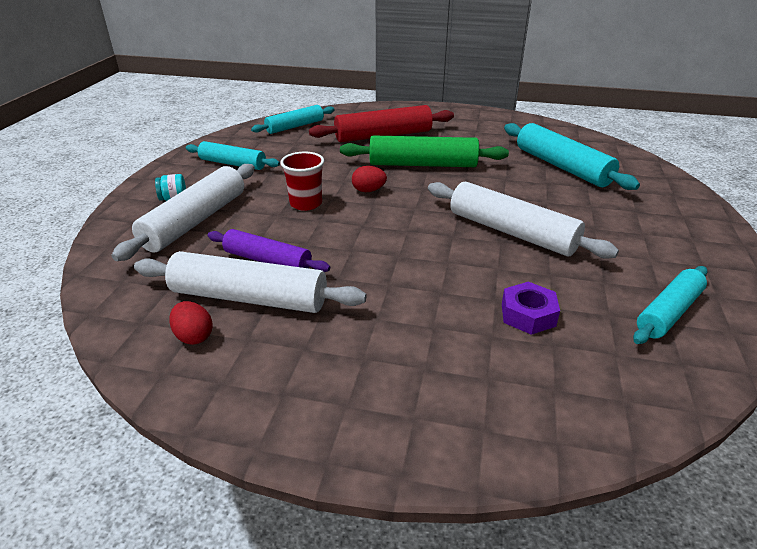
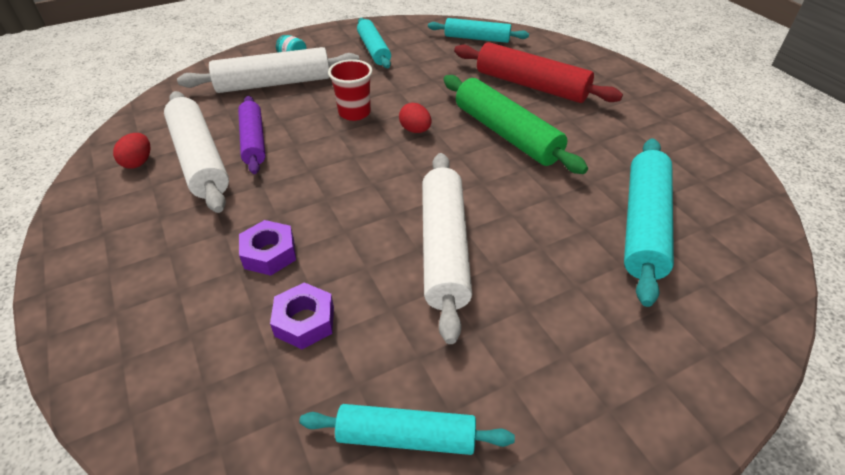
camera: 50 degrees right, 10 degrees up
(433, 304) = (269, 253): none -> purple nut

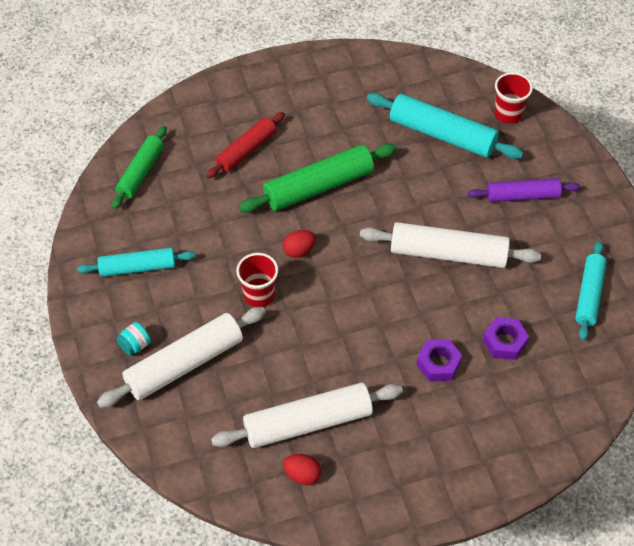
camera: 80 degrees left, 10 degrees up
(253, 141) = (288, 379): purple rolling pin -> purple rolling pin (522, 196)
(274, 83) = (184, 363): white rolling pin -> white rolling pin turned 60 degrees clockwise
(477, 38) = (141, 172): turquoise rolling pin -> green rolling pin
(531, 85) = (246, 150): red rolling pin -> red rolling pin, size x0.65
(732, 295) = (508, 114): none -> red cup

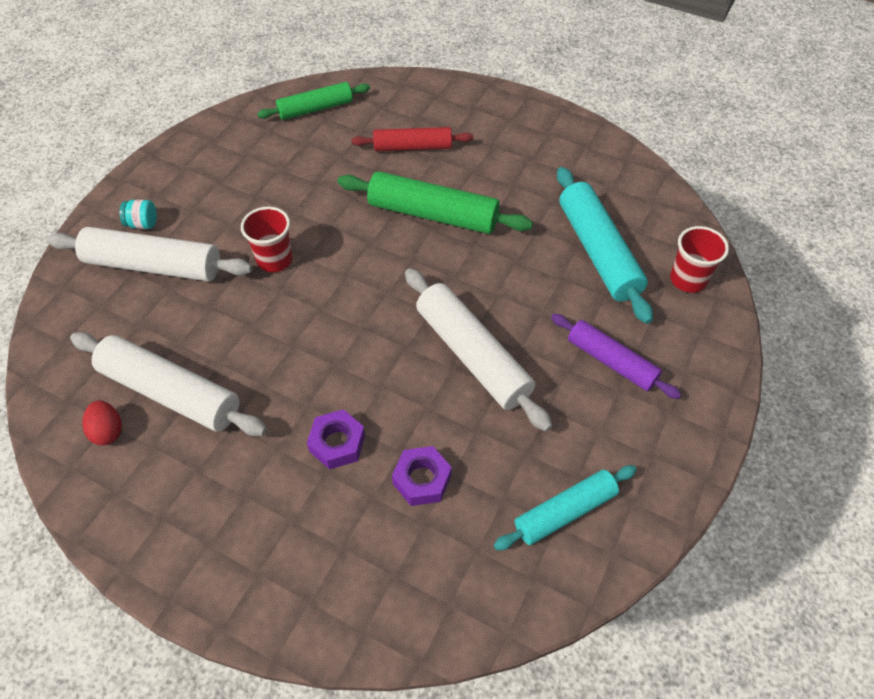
camera: 45 degrees right, 0 degrees up
(137, 267) = (222, 171): turquoise rolling pin -> none
(299, 250) = (350, 251): red egg -> none

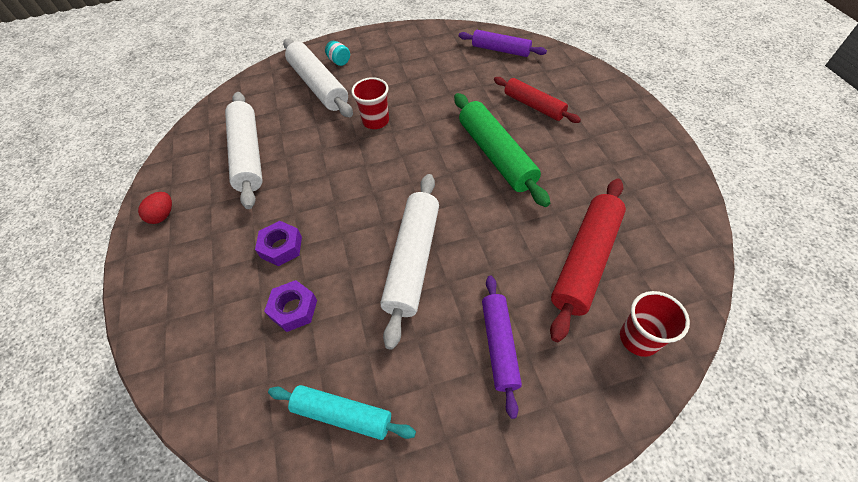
camera: 50 degrees right, 0 degrees up
(108, 431) = (204, 153): red egg -> red egg (163, 215)
(316, 109) = (500, 50): green rolling pin -> purple rolling pin
(598, 251) = (586, 261): turquoise rolling pin -> red rolling pin

